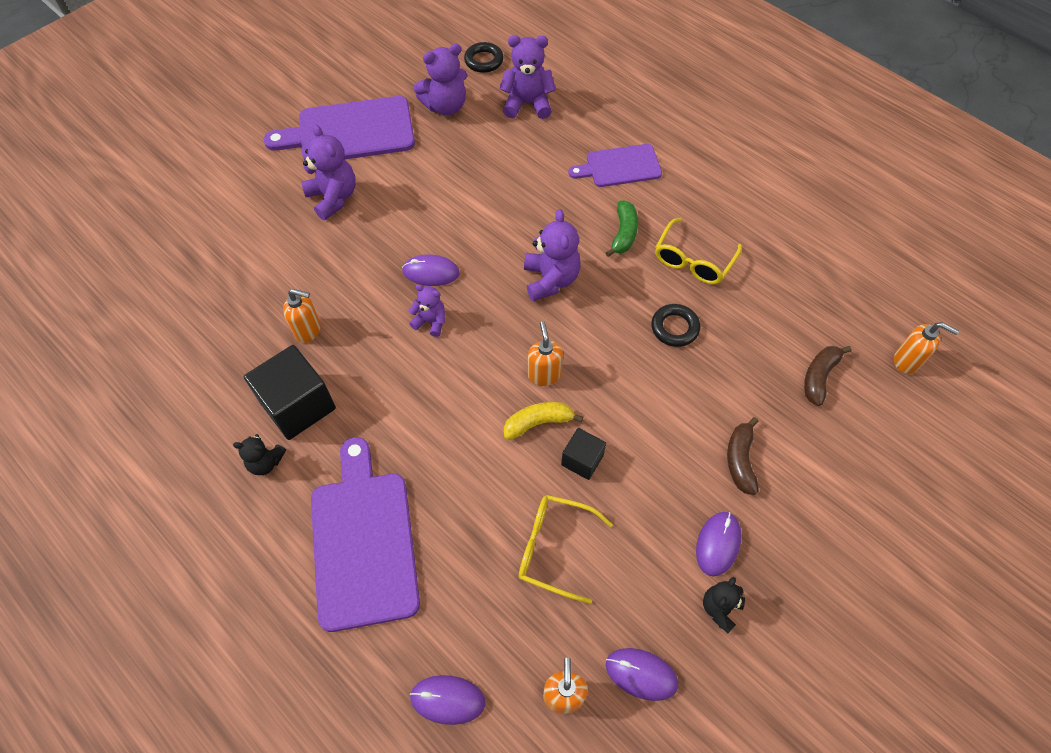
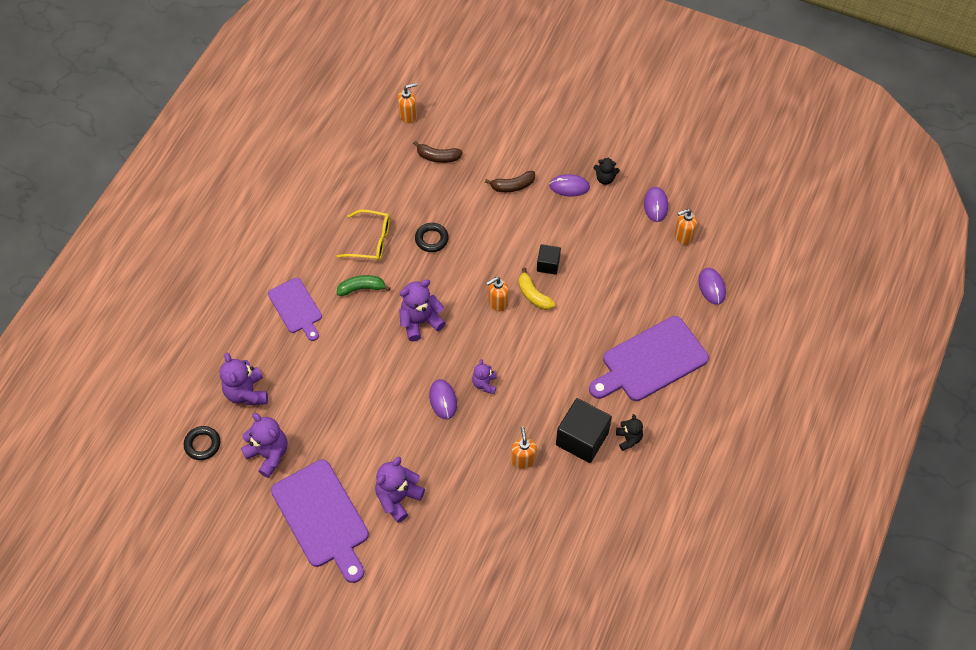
camera: 110 degrees left, 0 degrees up
(555, 549) = (608, 262): yellow glasses -> none
(907, 361) = (408, 115): orange soap dispenser -> orange soap dispenser turned 60 degrees clockwise

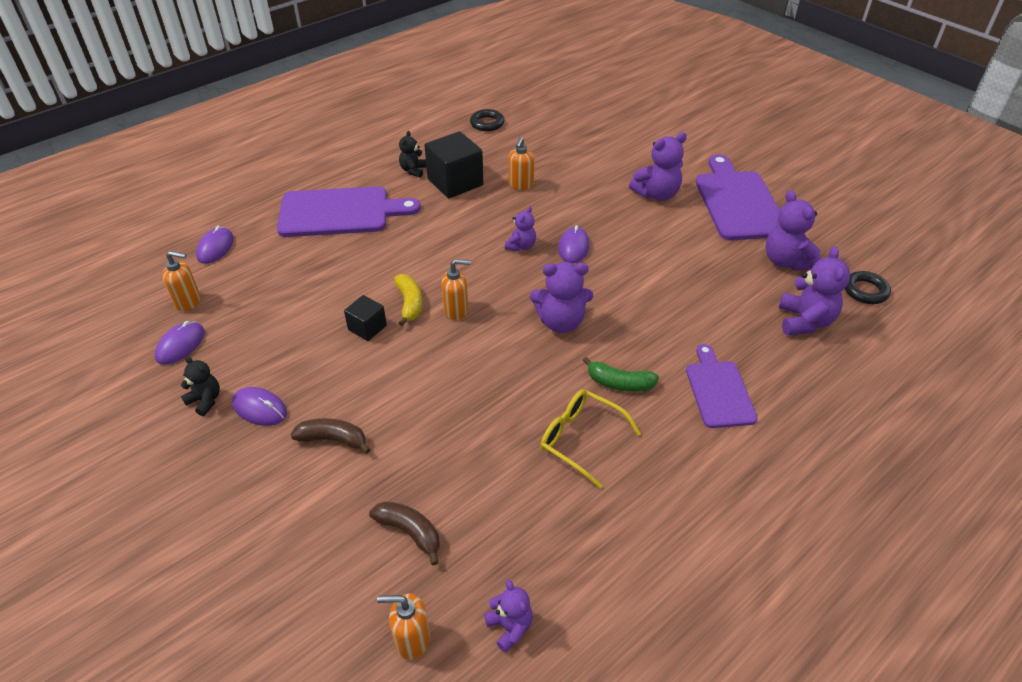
camera: 155 degrees left, 15 degrees down
(366, 136) = (510, 627): none -> purple teddy bear
(431, 239) = (493, 410): black ring -> black ring (487, 123)

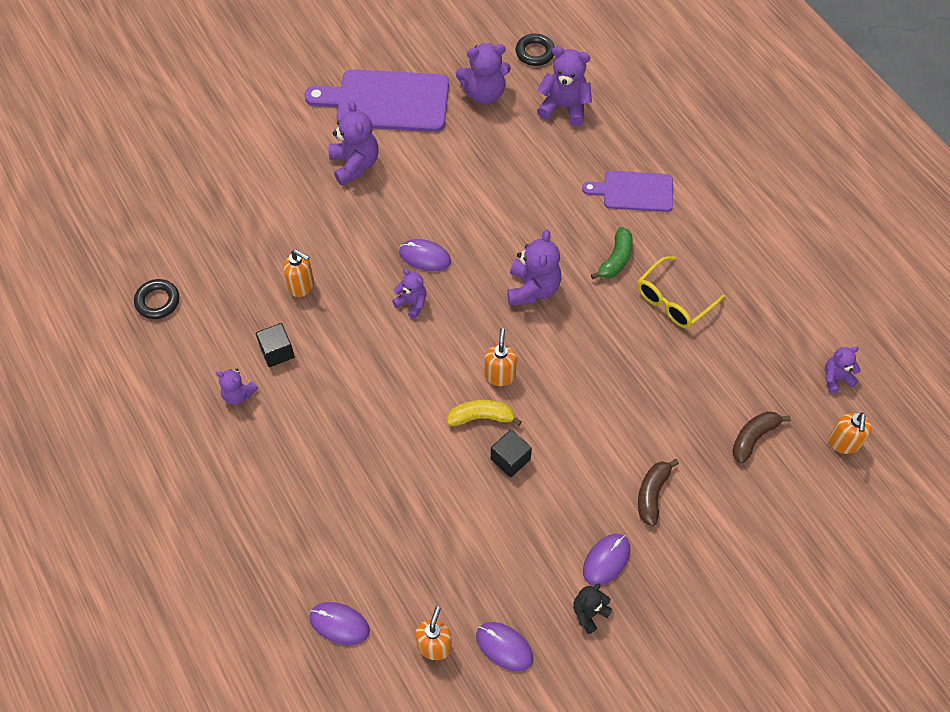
camera: 80 degrees left, 15 degrees up
(340, 212) = (304, 481): purple cutting board -> none
(413, 170) = (238, 394): black teddy bear -> purple teddy bear
(455, 182) = (277, 352): black cube -> black cube, size x0.55

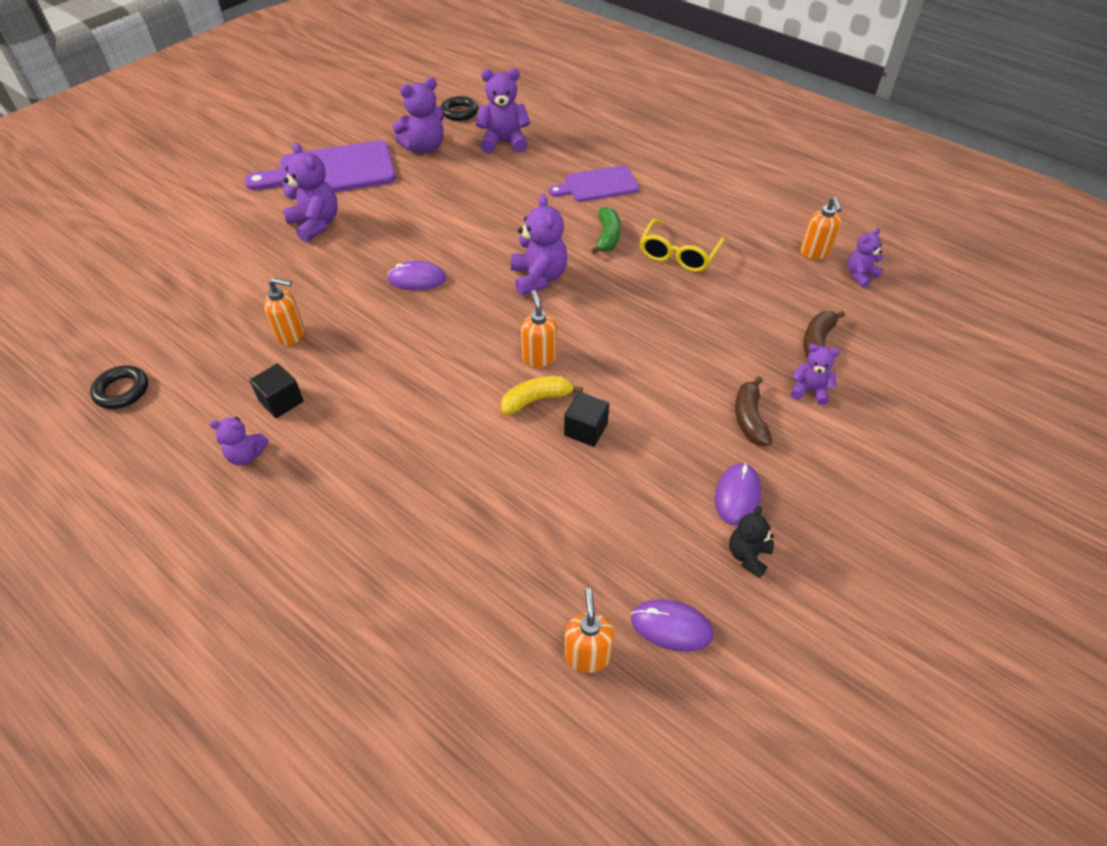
camera: 20 degrees left, 10 degrees down
(339, 624) = (457, 671): purple mouse -> none
(412, 303) = (419, 320): purple teddy bear -> purple teddy bear (809, 390)
(843, 443) = (901, 323): orange soap dispenser -> orange soap dispenser (815, 252)

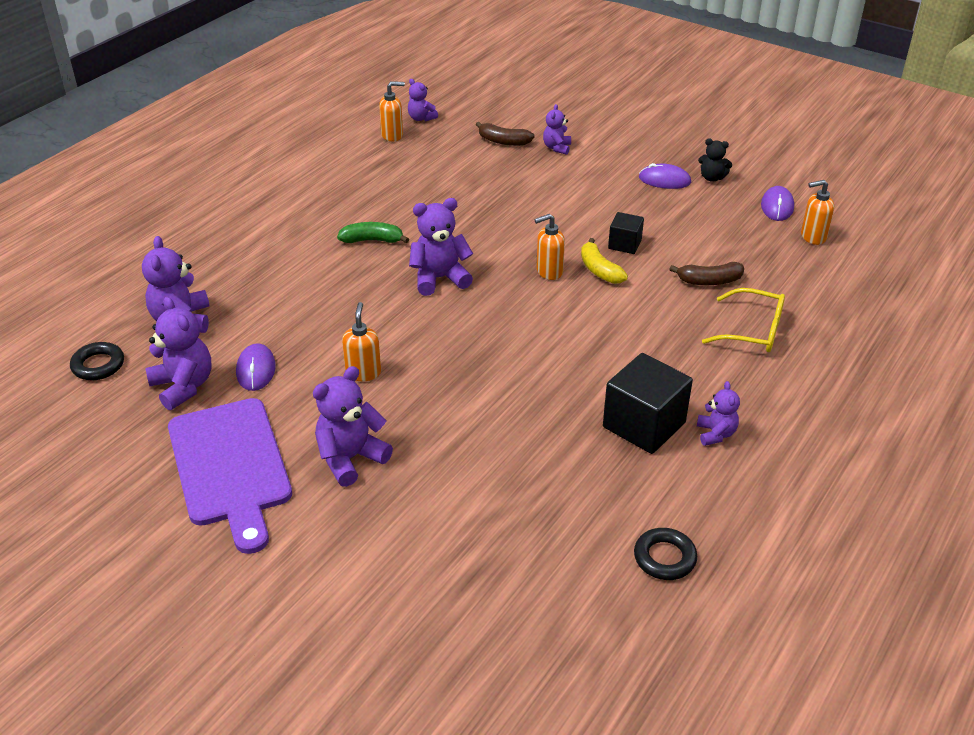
camera: 95 degrees left, 10 degrees down
(281, 401) = (644, 425): black cube -> black cube, size x1.82
(291, 335) = (550, 438): orange soap dispenser -> orange soap dispenser (363, 372)
(417, 279) = (448, 358): purple mouse -> purple mouse (256, 370)
(598, 185) = (281, 249): purple cutting board -> none
(678, 254) = (398, 201): yellow glasses -> yellow glasses (752, 330)
(749, 418) = (591, 173): brown banana -> brown banana (709, 281)

